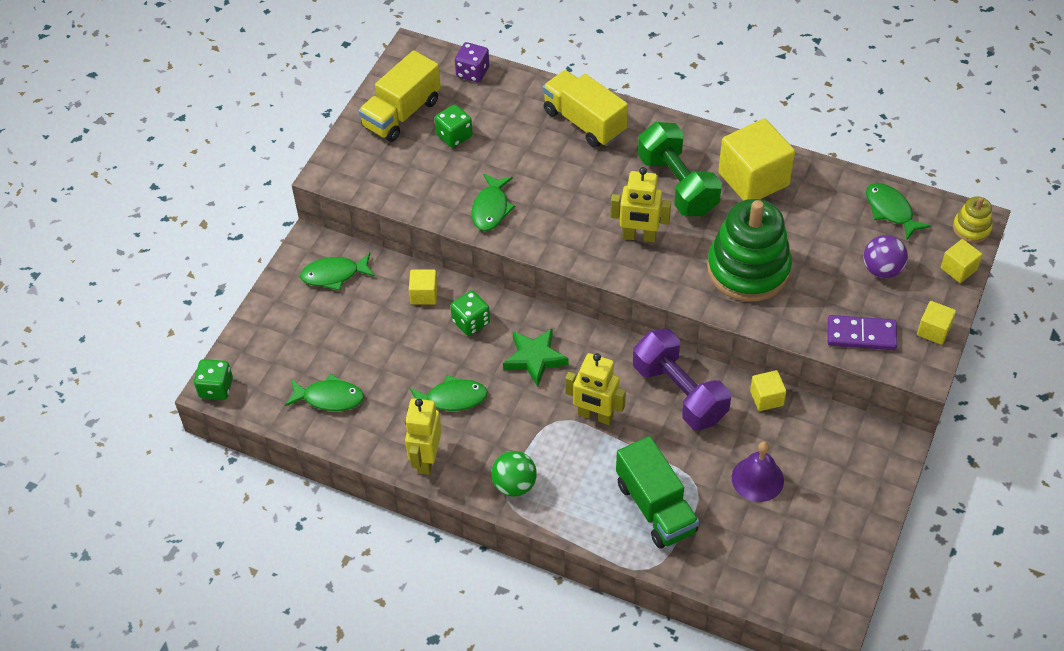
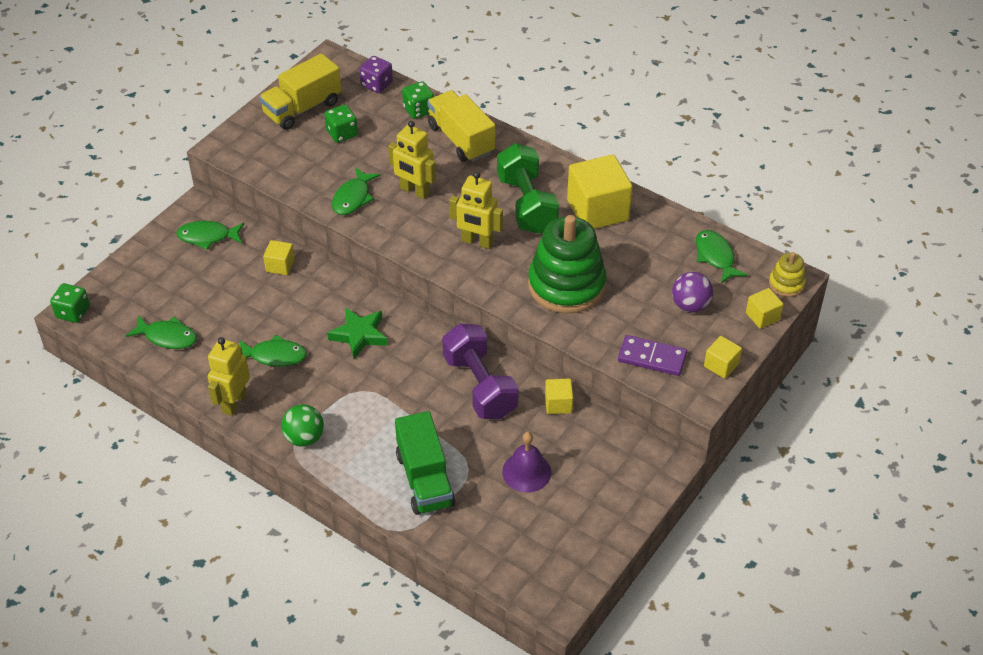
camera: 10 degrees right, 5 degrees down
(471, 322) = (313, 295): green dice -> green dice (418, 110)
(595, 415) = (397, 392): yellow robot -> yellow robot (414, 191)

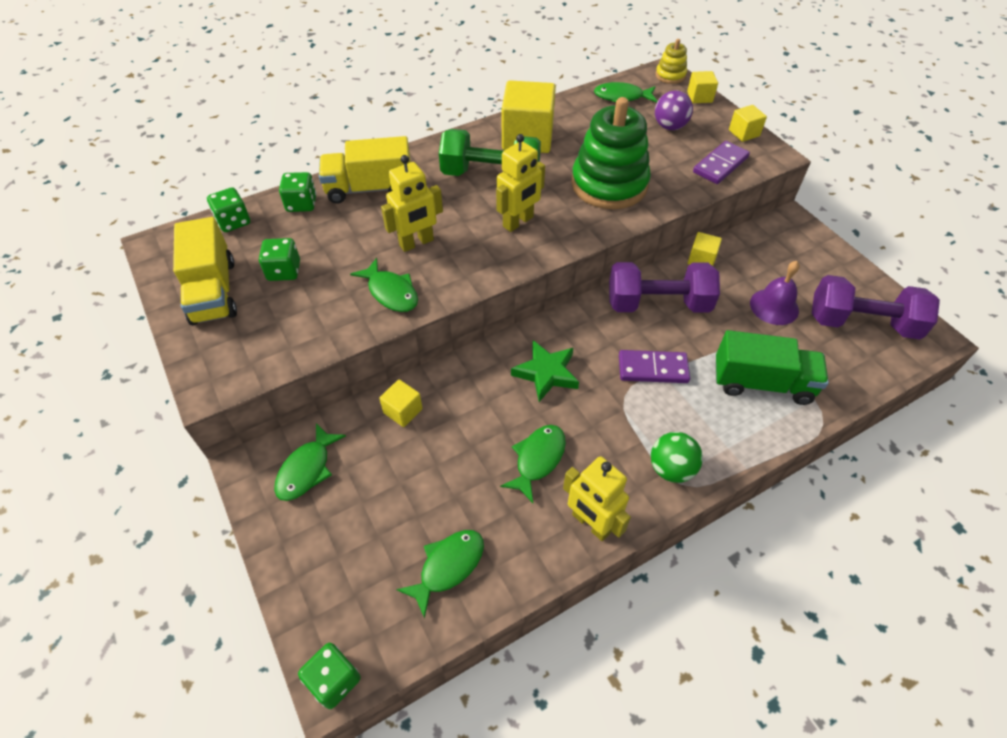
camera: 65 degrees left, 5 degrees up
(376, 84) = (233, 221): purple dice -> green dice
(401, 401) = (653, 368): none -> purple domino
(543, 544) = (862, 323): none -> purple dumbbell

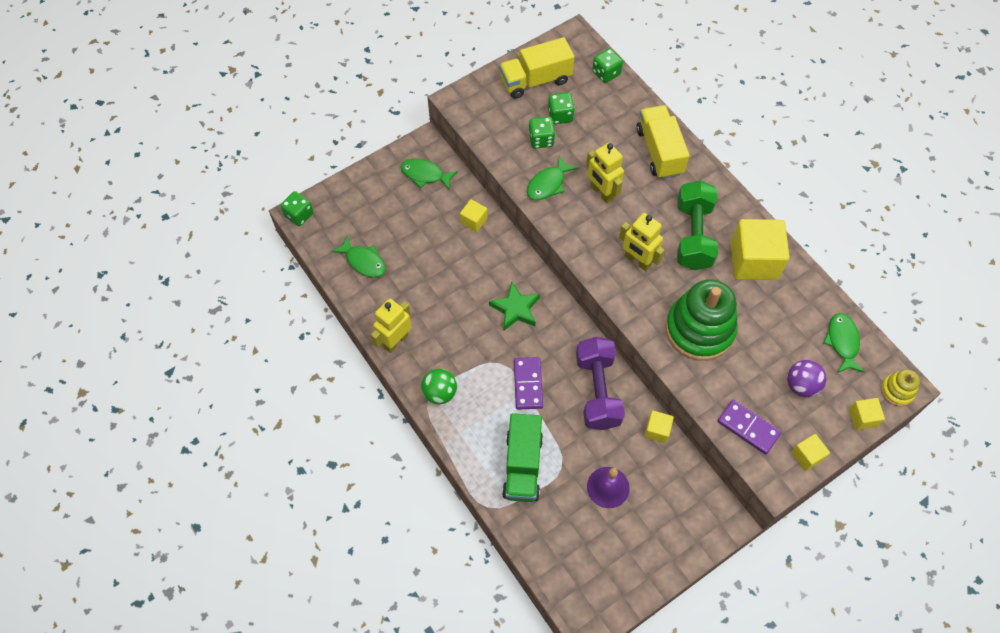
camera: 85 degrees right, 10 degrees up
(301, 204) = (633, 110): green dice -> green dice (541, 139)
(538, 459) = (441, 307): green fish -> none
(862, 323) = (598, 561): purple dumbbell -> none

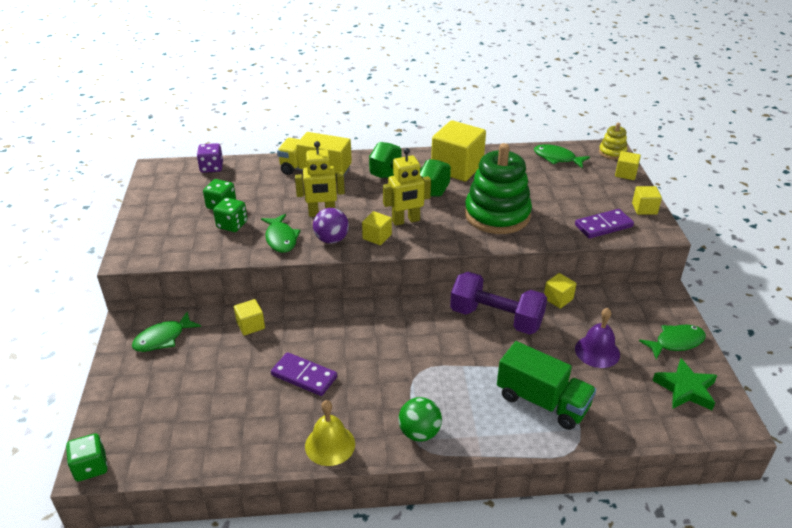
camera: 60 degrees left, 25 degrees down
(363, 261) = (210, 431): green fish -> green fish (676, 342)
(395, 341) = (330, 445): yellow robot -> yellow bell
(515, 309) = (371, 336): green star -> green star (685, 389)
(528, 384) = (457, 361): purple domino -> purple domino (304, 376)
(535, 80) = (169, 205): yellow truck -> none
(599, 251) = (377, 237): none -> yellow cube
(606, 73) = (211, 167): green dice -> purple dice
(801, 385) = (581, 188): purple ball -> purple ball (331, 239)

